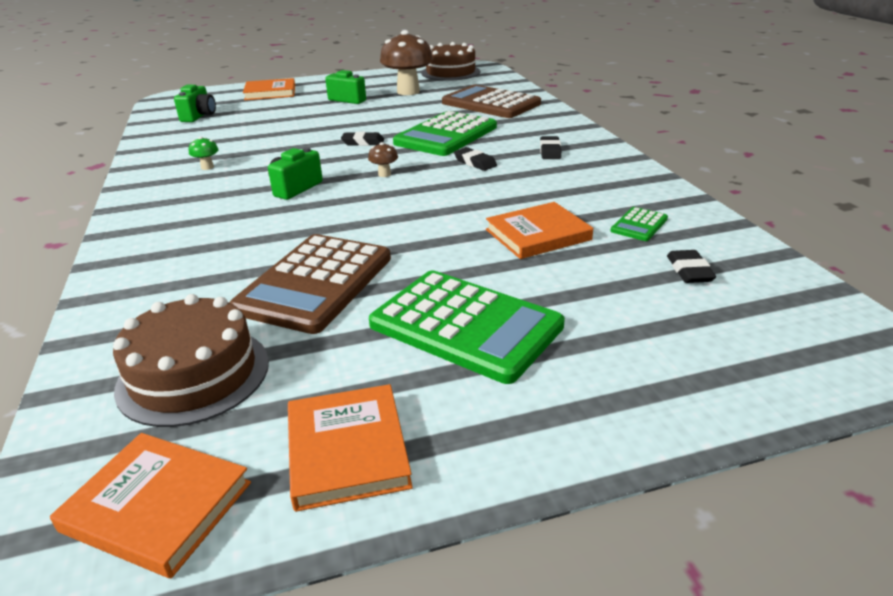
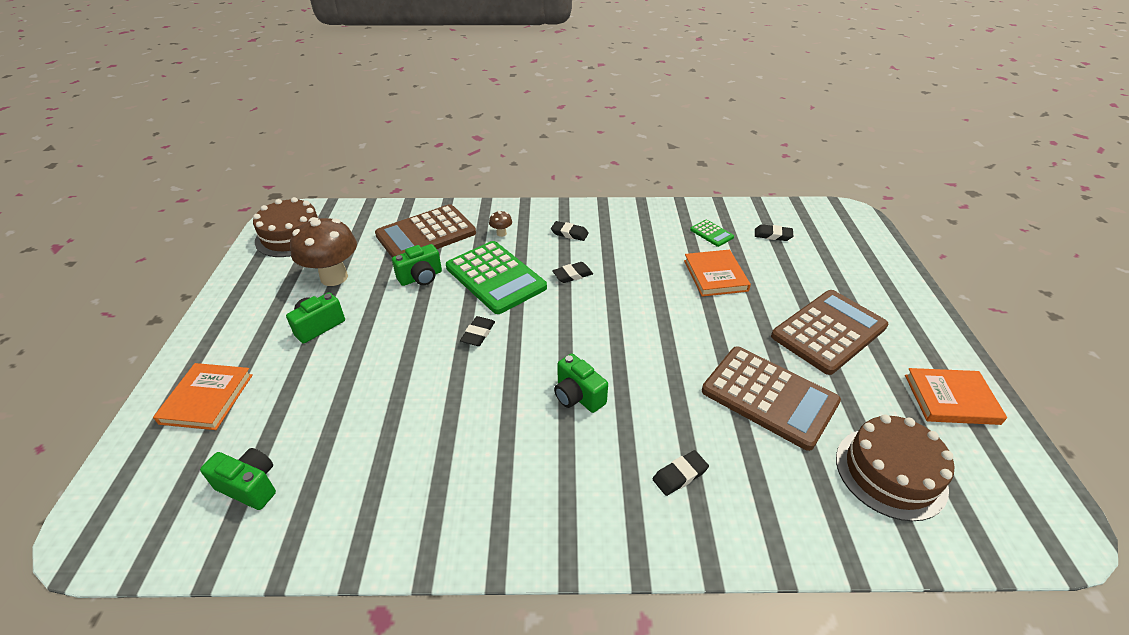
camera: 75 degrees left, 10 degrees up
(157, 506) = (1014, 486): orange book -> none
(199, 242) = (680, 475): none -> black eraser
(207, 167) = (477, 471): green mushroom -> none
(384, 174) = (572, 331): brown mushroom -> brown mushroom (501, 233)
(426, 113) = (421, 277): none -> green camera
(465, 326) = (828, 332): green calculator -> brown calculator

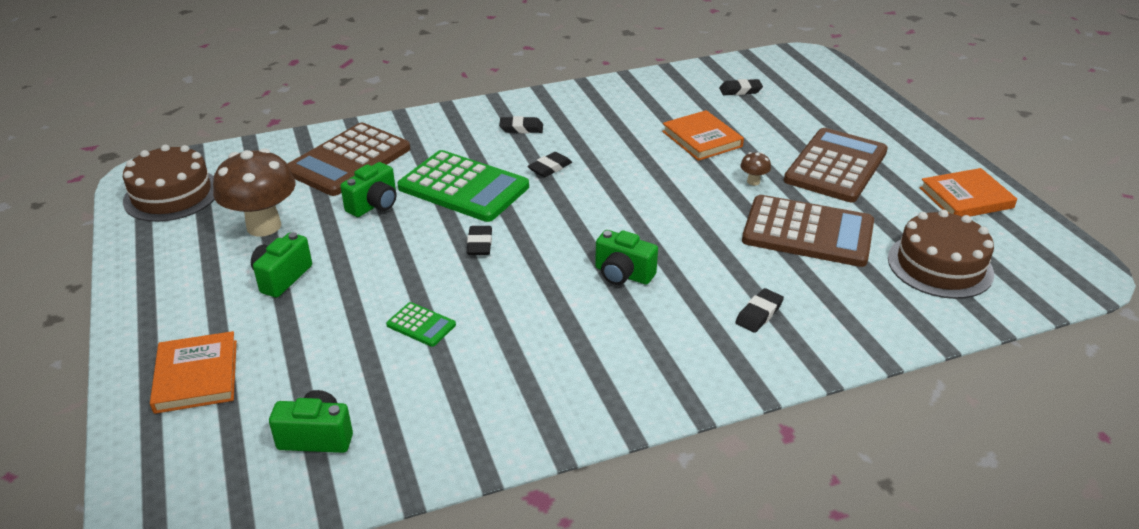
camera: 20 degrees left, 5 degrees down
(501, 233) = (441, 143): brown mushroom -> brown mushroom (753, 181)
(711, 233) = (677, 100): green calculator -> green calculator (421, 325)

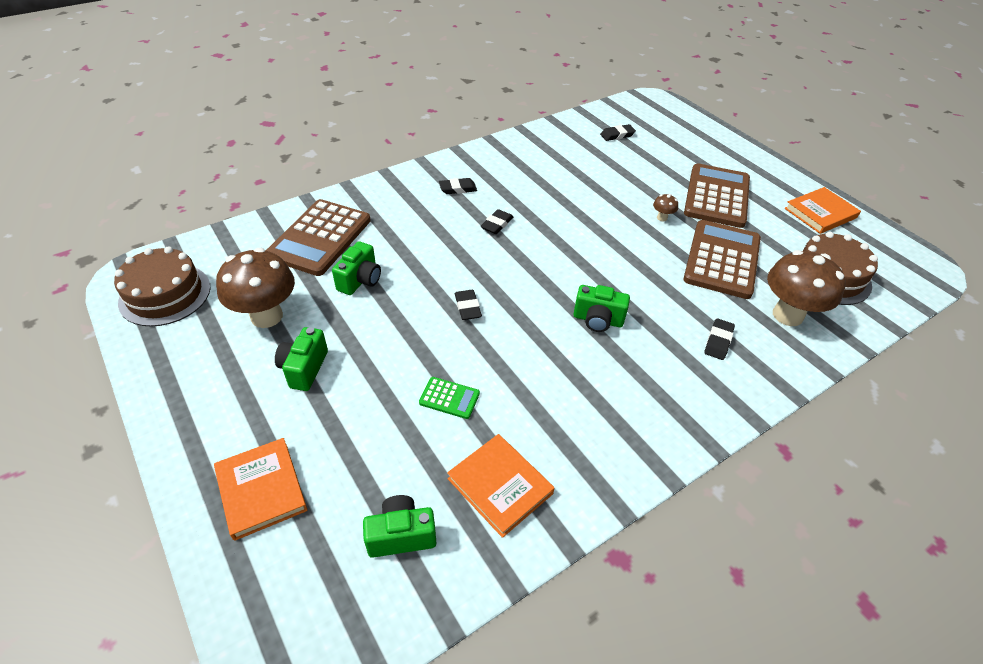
camera: 15 degrees left, 10 degrees up
(463, 187) = (432, 252): green calculator -> none
(702, 139) = (606, 183): orange book -> orange book (500, 486)
(808, 232) = (722, 259): brown calculator -> brown calculator turned 75 degrees counterclockwise
(862, 299) = (787, 315): none -> brown mushroom

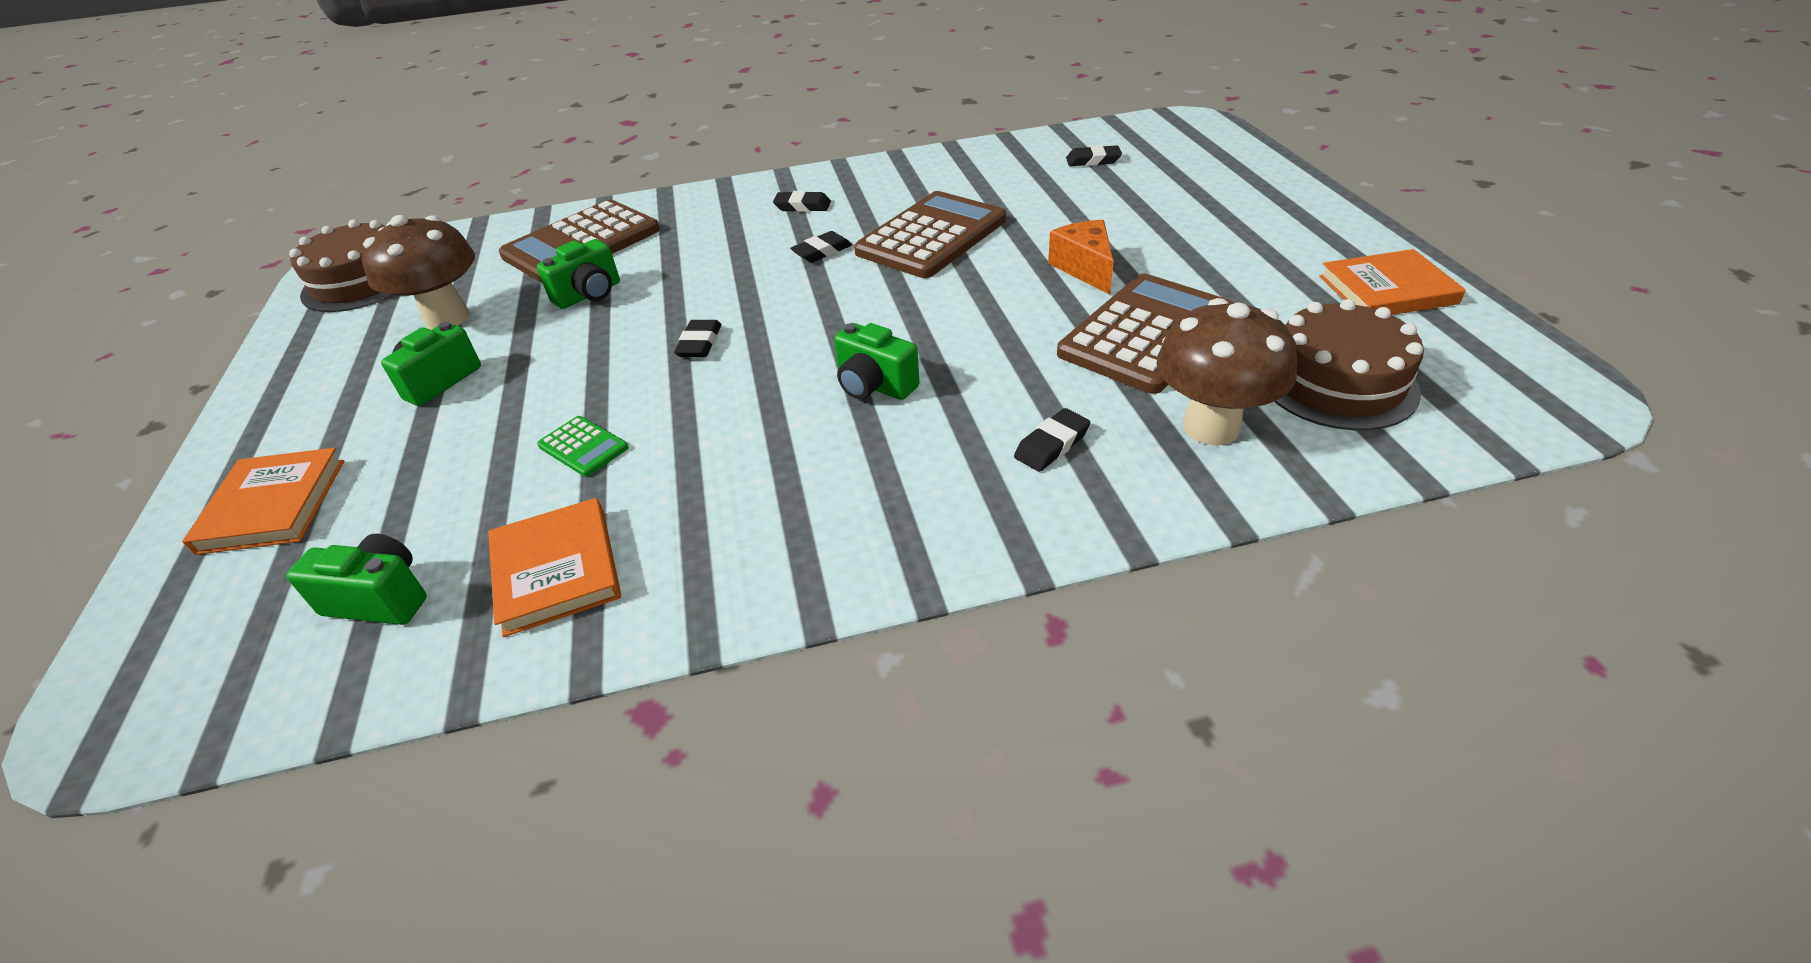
camera: 25 degrees right, 5 degrees down
(662, 218) = (1085, 268): brown mushroom -> orange cheese
(717, 196) = (1203, 249): brown calculator -> brown calculator (932, 236)

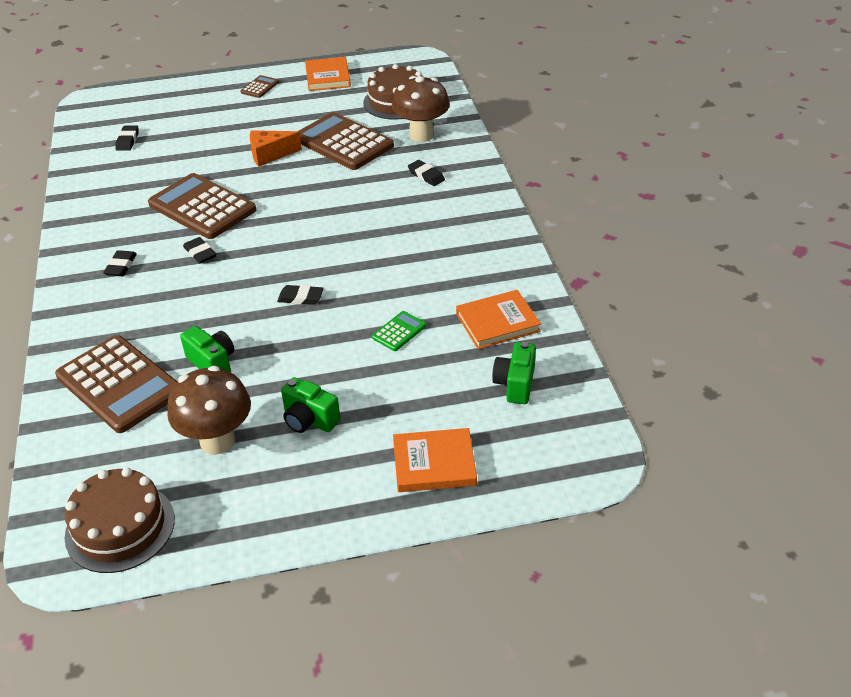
camera: 90 degrees left, 0 degrees up
(874, 386) = (366, 227): green camera -> none
(1302, 230) = (260, 87): none -> brown calculator

